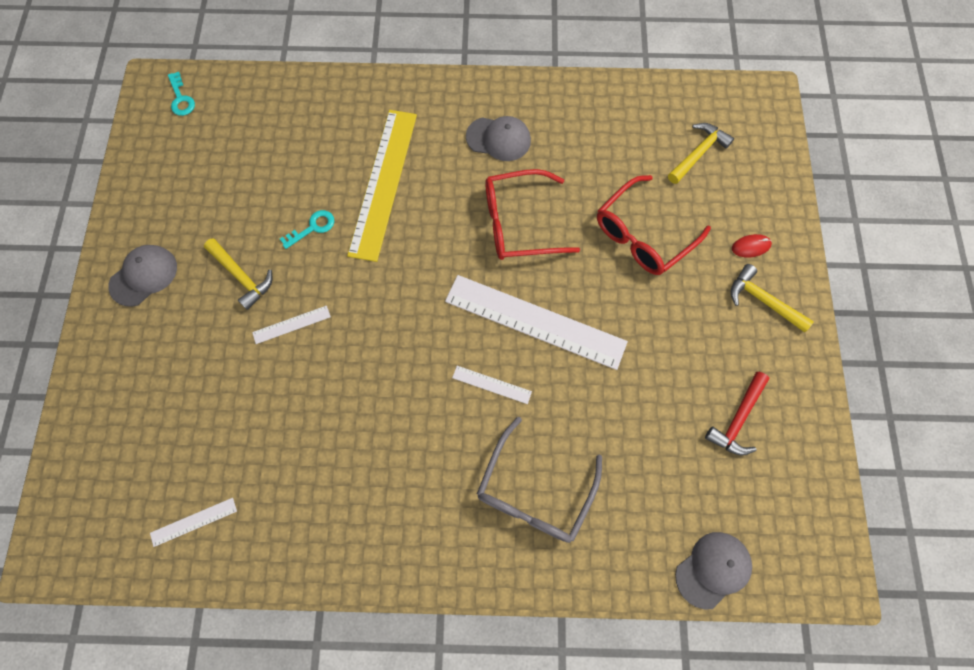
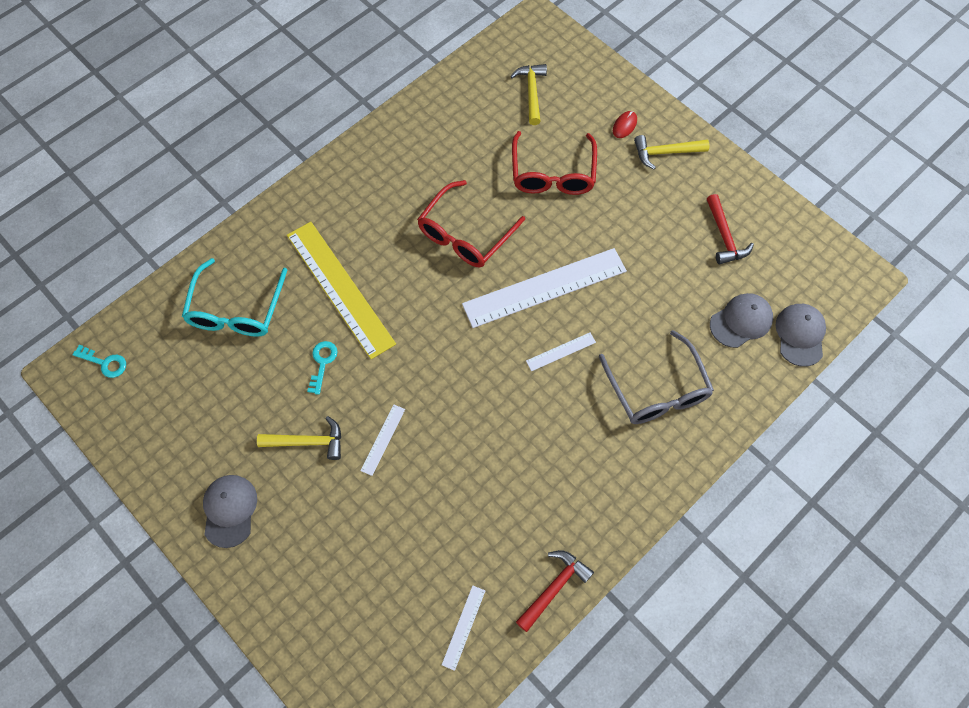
camera: 45 degrees left, 5 degrees down
(285, 563) = (554, 588): none -> red hammer
(299, 135) = (236, 309): none -> turquoise glasses
(498, 139) = (389, 190): grey cap -> grey cap (741, 321)

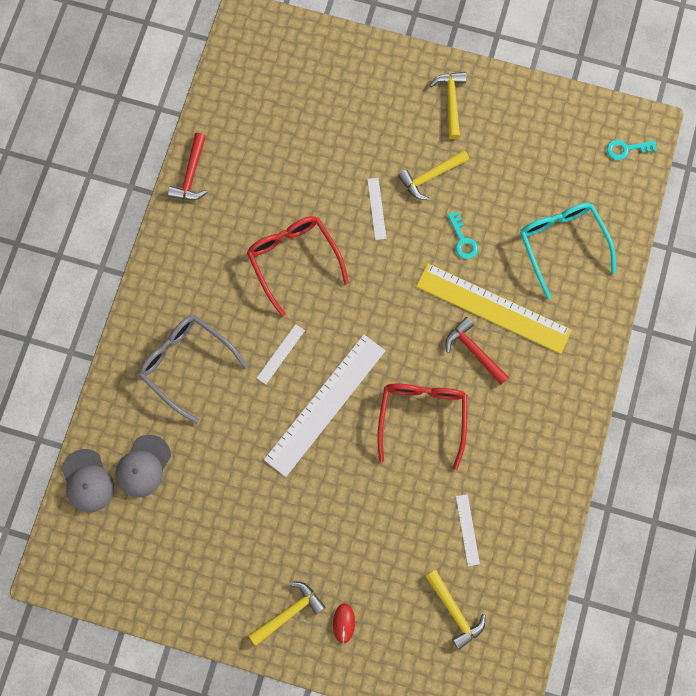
camera: 150 degrees right, 10 degrees up
(229, 510) = (451, 102): grey cap -> yellow hammer
(464, 627) = (240, 117): white ruler -> white ruler (467, 530)
(553, 173) = (382, 527): red glasses -> red glasses (294, 260)
(724, 236) = (193, 546): red hammer -> red hammer (474, 351)

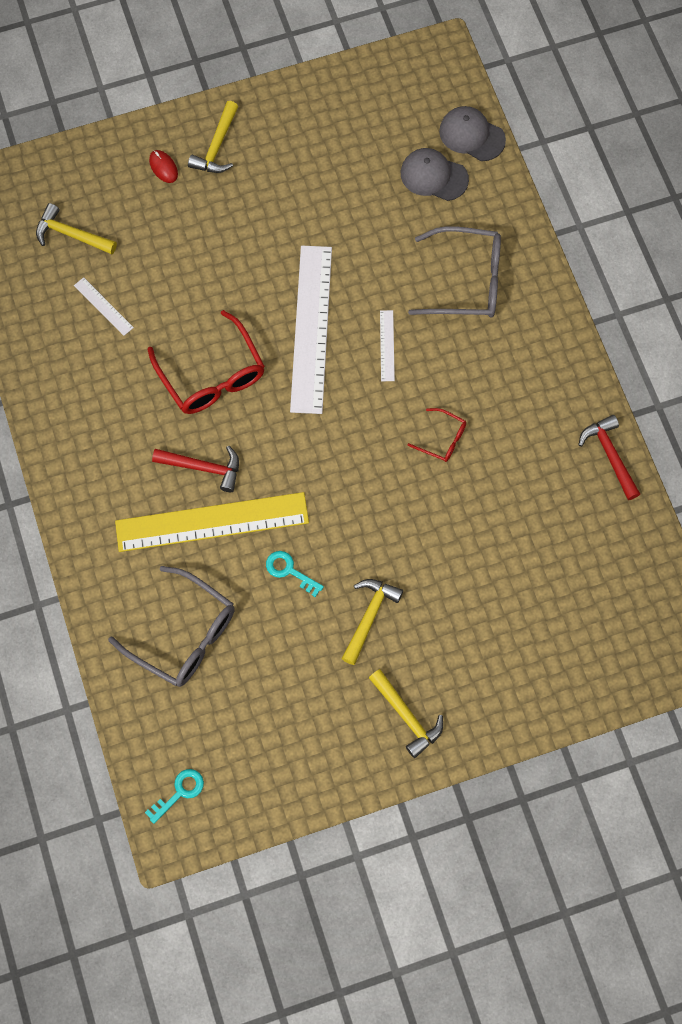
camera: 145 degrees right, 5 degrees down
(143, 466) = (434, 176): grey cap -> grey cap turned 60 degrees counterclockwise
(294, 260) = (442, 439): red glasses -> red glasses, size x0.50
(377, 208) = (400, 545): white ruler -> none
(562, 245) = (183, 634): turquoise glasses -> grey glasses

